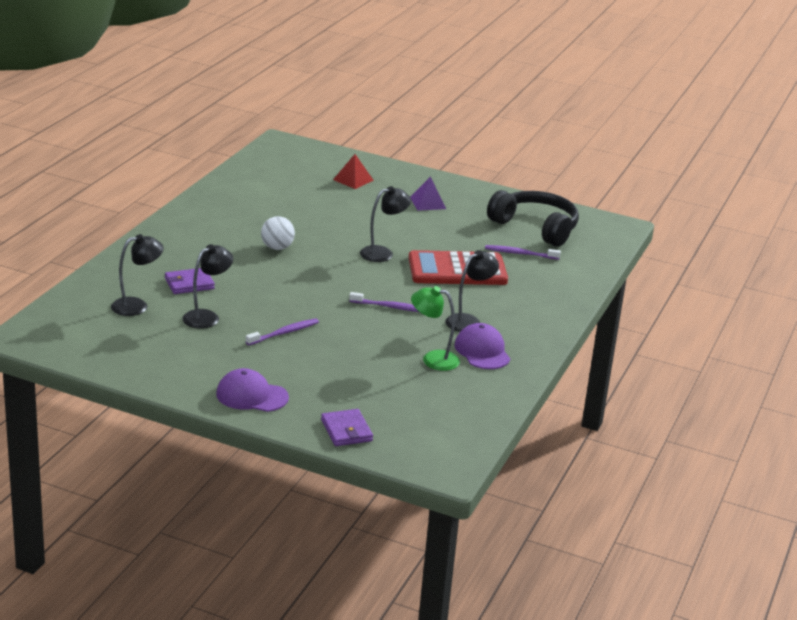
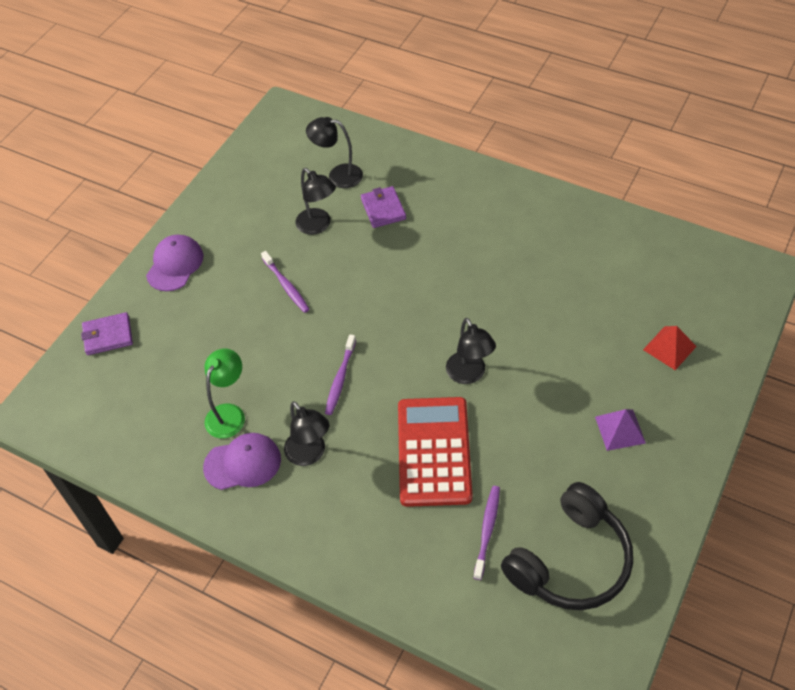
camera: 100 degrees right, 25 degrees up
(137, 306) = (338, 175): black lamp -> black lamp turned 120 degrees clockwise
(277, 248) = (469, 276): white ball -> none

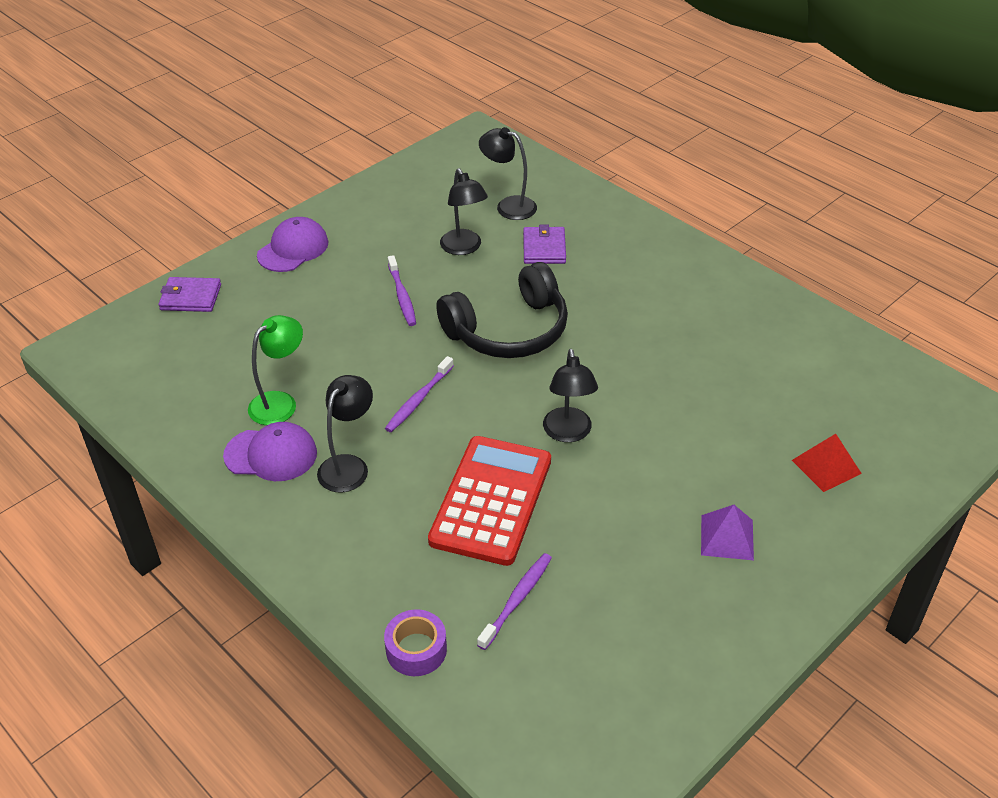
camera: 15 degrees right, 10 degrees down
(310, 454) = (348, 466): black lamp -> black lamp turned 135 degrees counterclockwise
(429, 596) = (416, 649): none -> purple tape
(570, 560) = (604, 661): black headphones -> black headphones (508, 330)

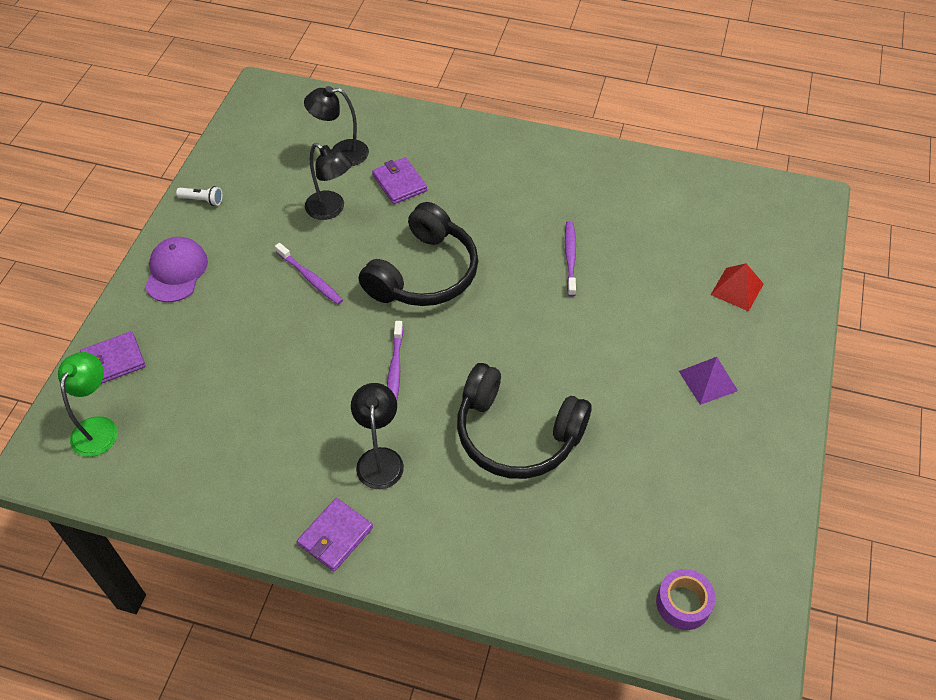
camera: 30 degrees left, 10 degrees up
(261, 511) = (335, 536): none -> purple wallet
(271, 454) = (305, 480): purple cap -> none
(280, 402) = (277, 427): green lamp -> green lamp (98, 427)
(358, 202) = (202, 200): none -> white flashlight
(416, 649) = (549, 592): purple tape -> purple tape (683, 603)
(491, 500) = (516, 434): red calculator -> black headphones
(517, 599) = (595, 509): purple toothbrush -> purple toothbrush (570, 257)
(568, 433) = (535, 346): black lamp -> none

